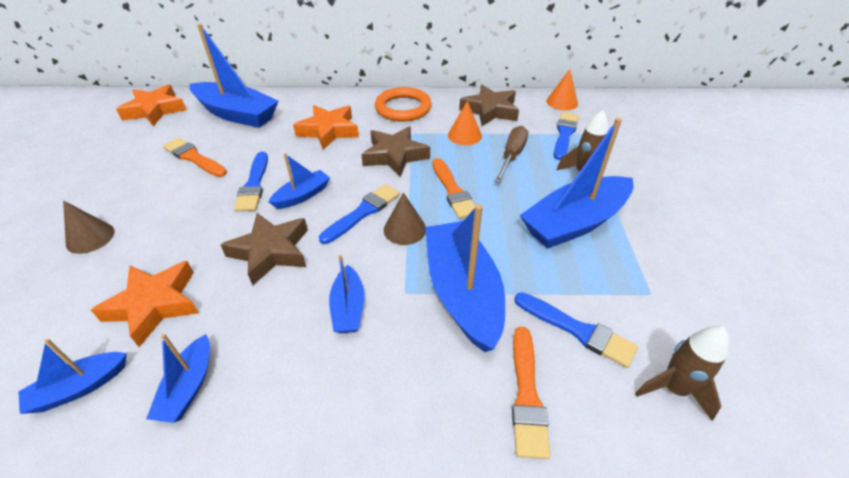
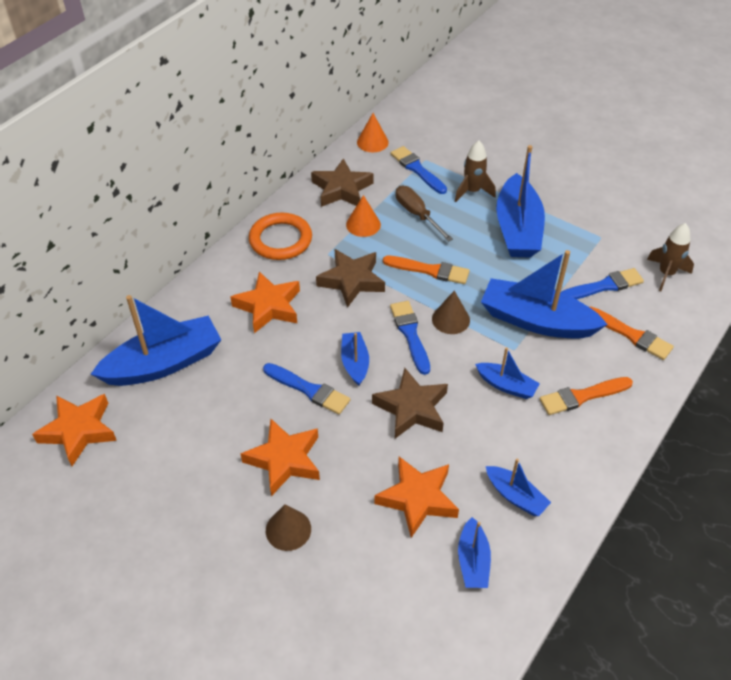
camera: 55 degrees left, 5 degrees up
(168, 204) = (284, 460): none -> orange star
(193, 157) = (219, 421): orange brush -> orange brush (582, 396)

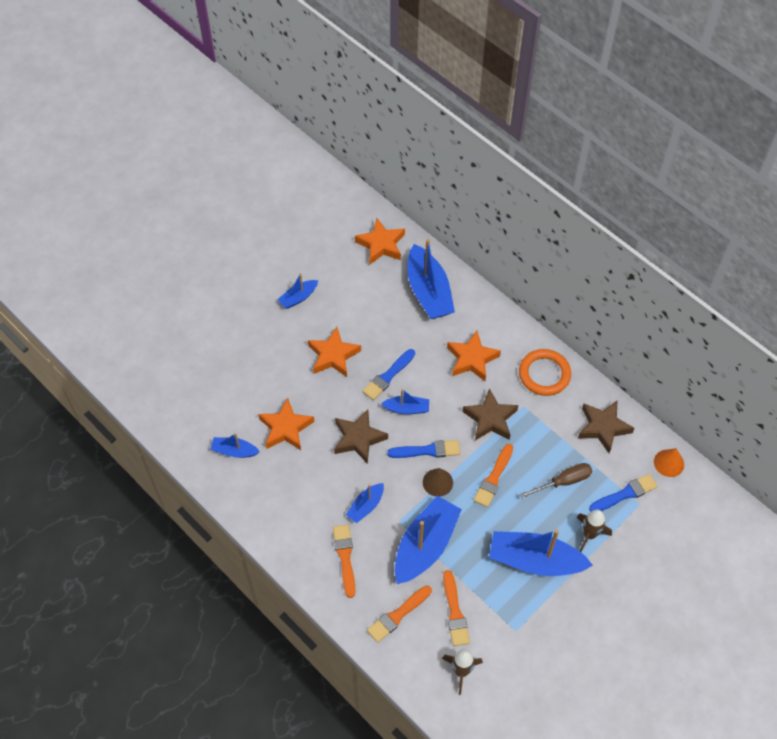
camera: 100 degrees right, 10 degrees up
(288, 529) = (282, 352): brown cone -> none
(363, 224) = (555, 437): orange cone -> none
(515, 496) = (273, 488): blue boat -> blue boat (298, 297)
(604, 286) = (455, 612): blue brush -> orange brush

